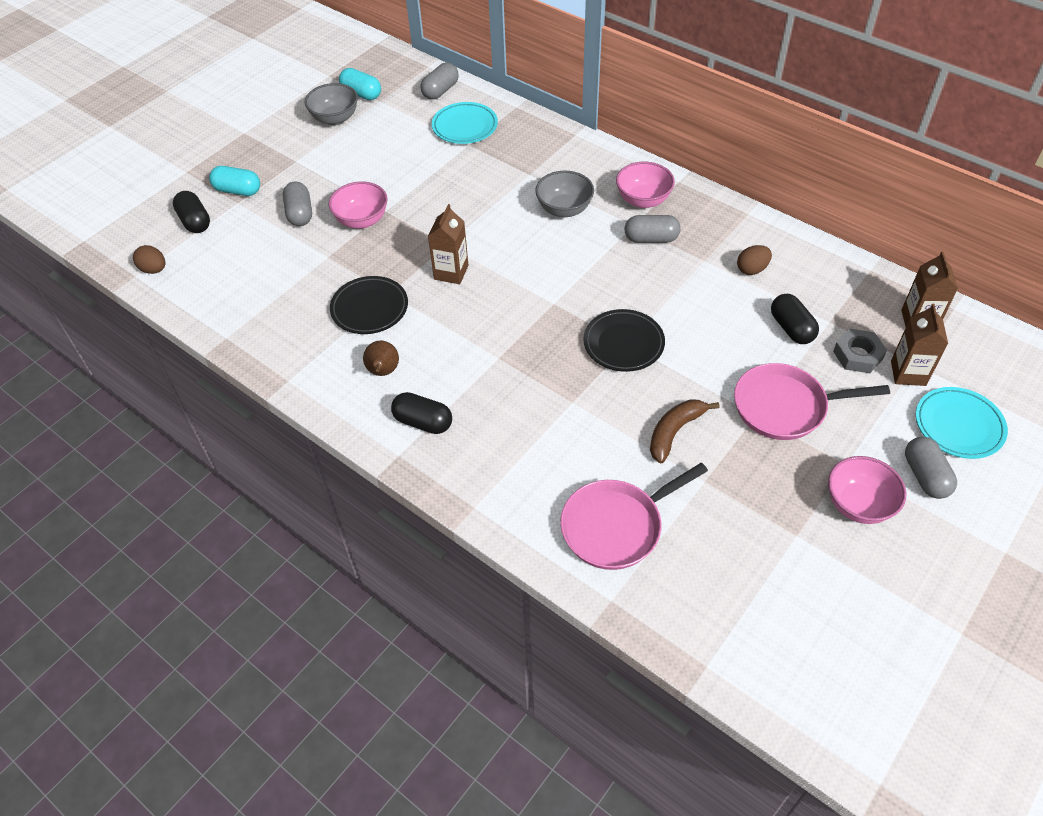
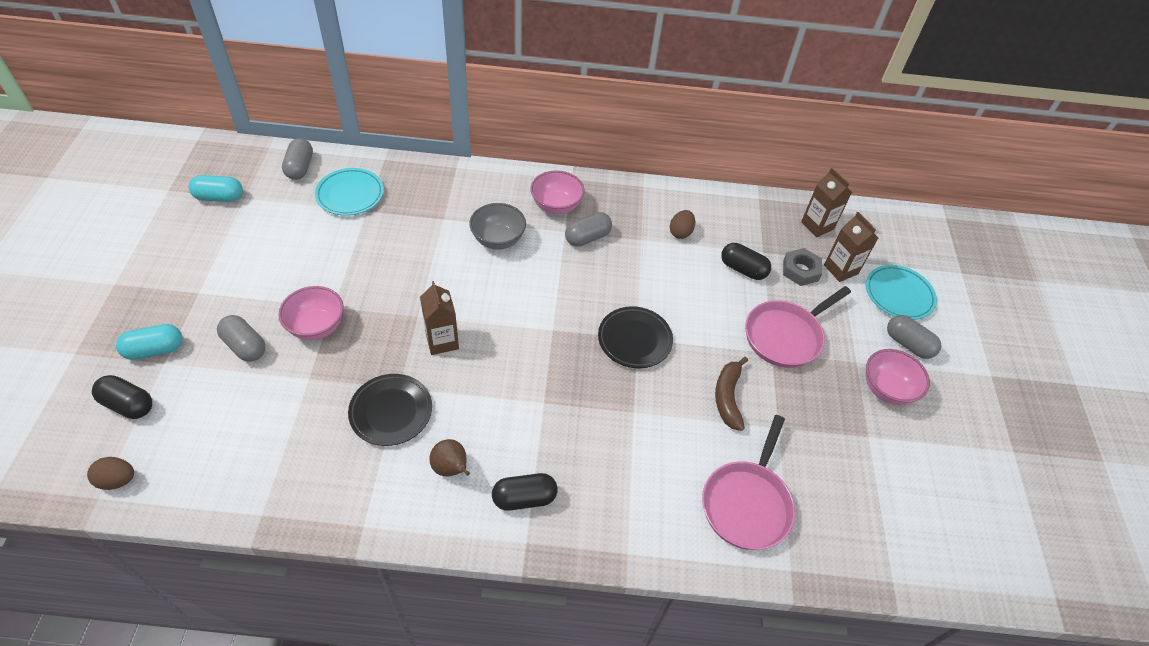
camera: 40 degrees left, 0 degrees up
(335, 119) = (209, 232): grey bowl -> none

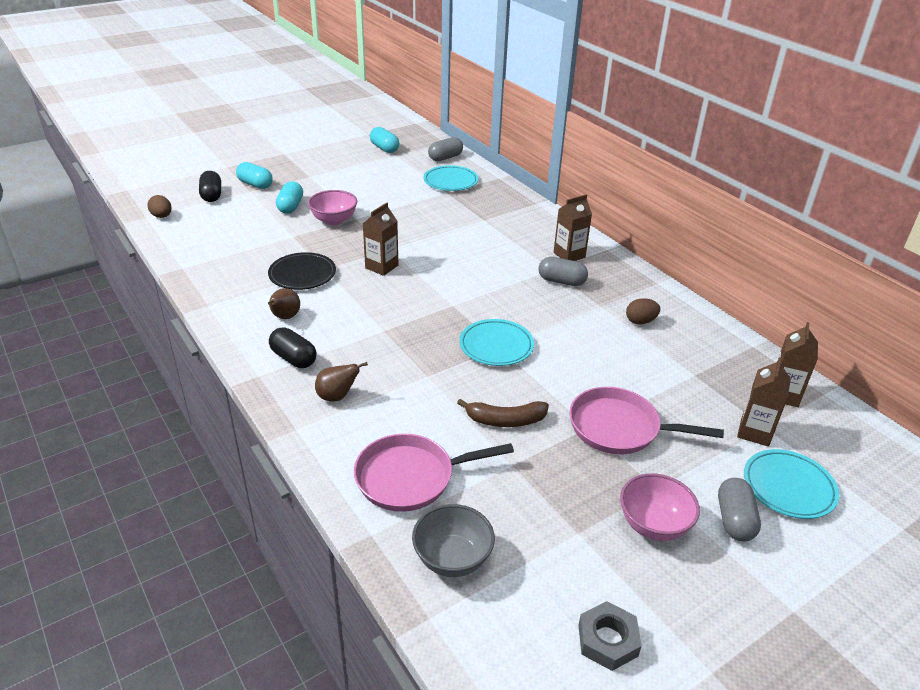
camera: 55 degrees right, 15 degrees down
(245, 346) = (290, 207): grey capsule -> turquoise capsule
(498, 240) = (499, 247): grey bowl -> grey bowl (452, 558)
(556, 206) = (569, 255): pink bowl -> brown carton
(608, 495) = (337, 396): none -> brown pear
(634, 340) = (496, 346): black plate -> turquoise plate
(728, 397) = (505, 420): brown banana -> brown banana turned 150 degrees counterclockwise
(743, 269) = (655, 371): black capsule -> none
(800, 270) = (710, 406): grey nut -> grey nut (608, 640)

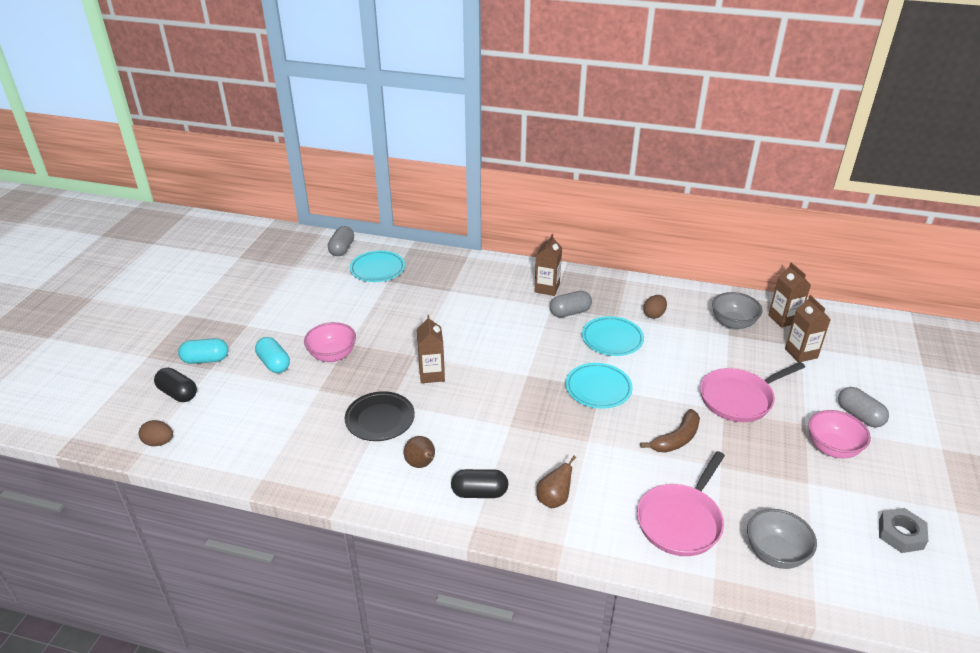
camera: 40 degrees left, 0 degrees up
(384, 148) = (276, 264): turquoise capsule -> none
(715, 369) = (733, 323): none -> grey bowl
(788, 487) = (855, 377): turquoise plate -> turquoise plate (612, 339)

